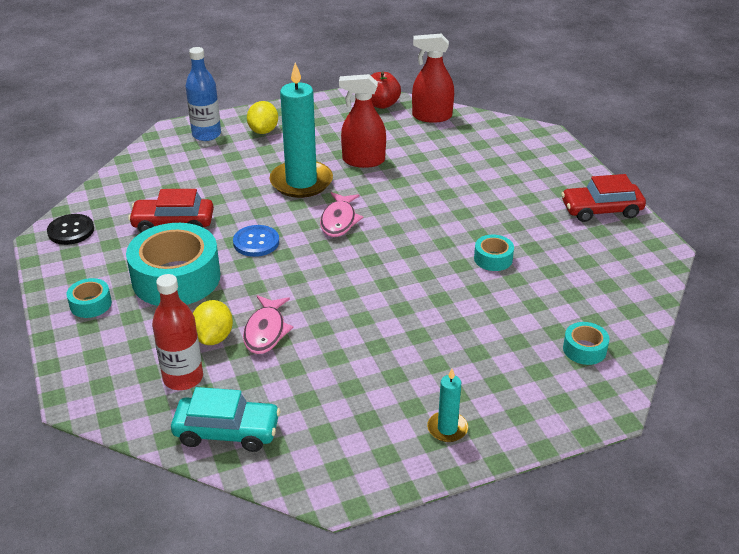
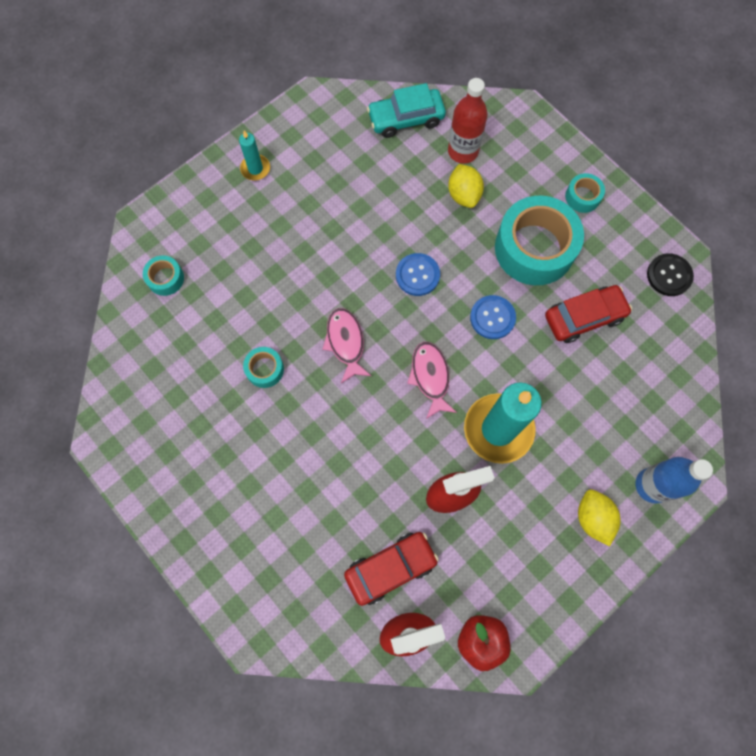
camera: 160 degrees right, 35 degrees up
(266, 331) = (426, 215): pink fish -> pink fish (345, 343)
(307, 287) = (417, 275): none -> blue button
(601, 210) = (169, 490): red car -> red car (390, 568)

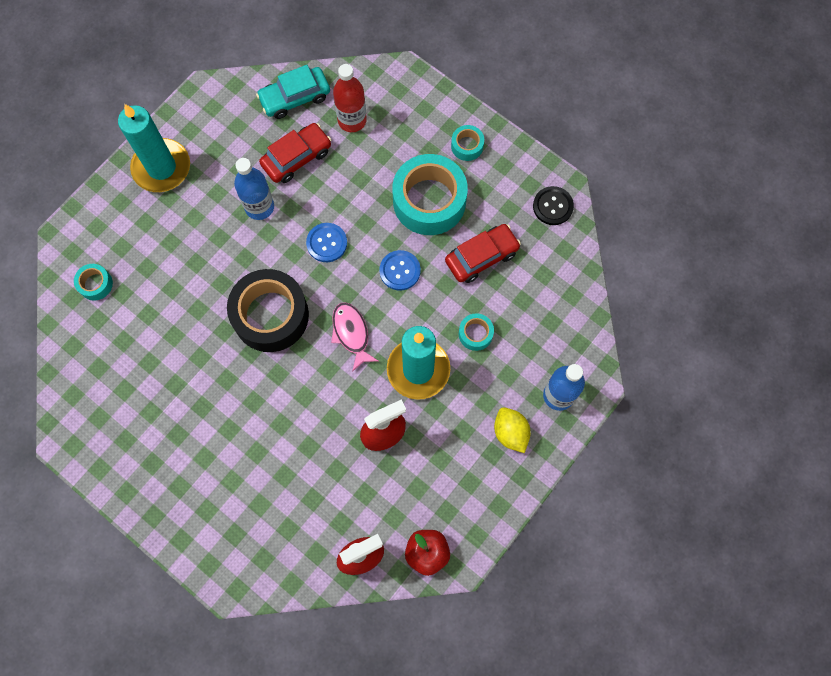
camera: 10 degrees left, 0 degrees up
(255, 169) = (161, 167): turquoise candle -> turquoise candle, size x2.10
(265, 369) = (201, 352): turquoise tape -> turquoise tape (475, 334)
(345, 343) = (271, 315): pink fish -> black tape
(351, 226) = (259, 207): none -> blue bottle
(390, 568) = (340, 506): red car -> red car (297, 157)
(463, 195) = (358, 161): yellow lemon -> none

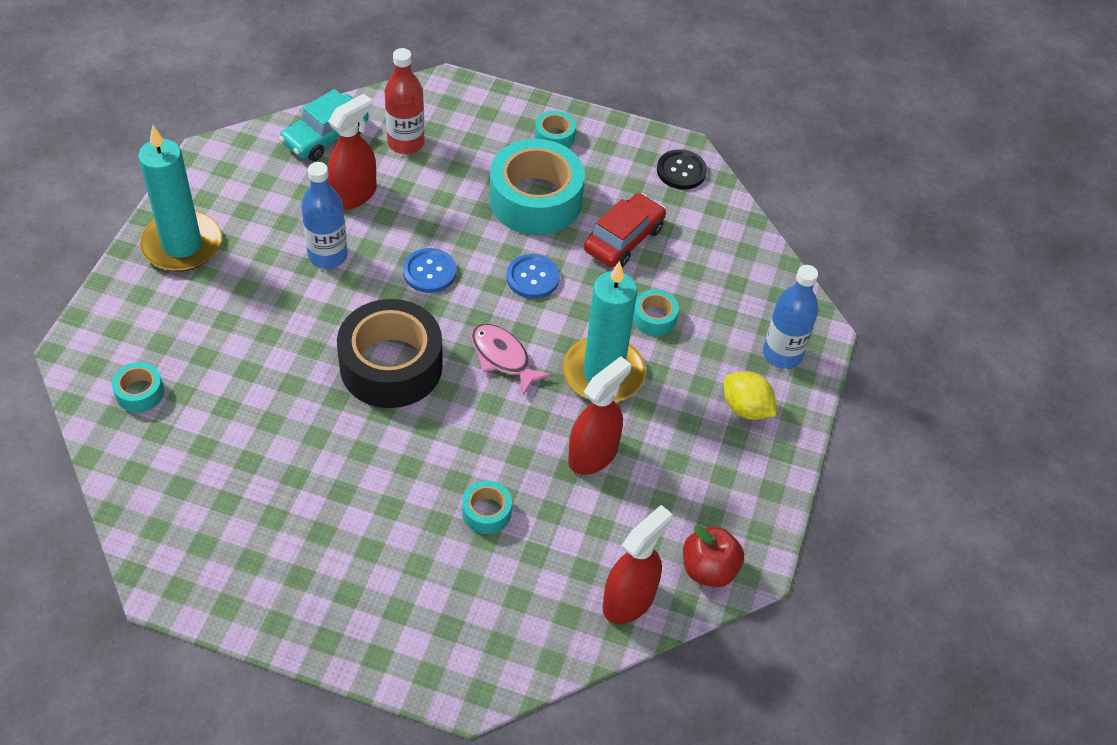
camera: 25 degrees left, 20 degrees down
(292, 456) = (486, 512): none -> turquoise tape
(297, 157) = (353, 195): red car -> red spray bottle

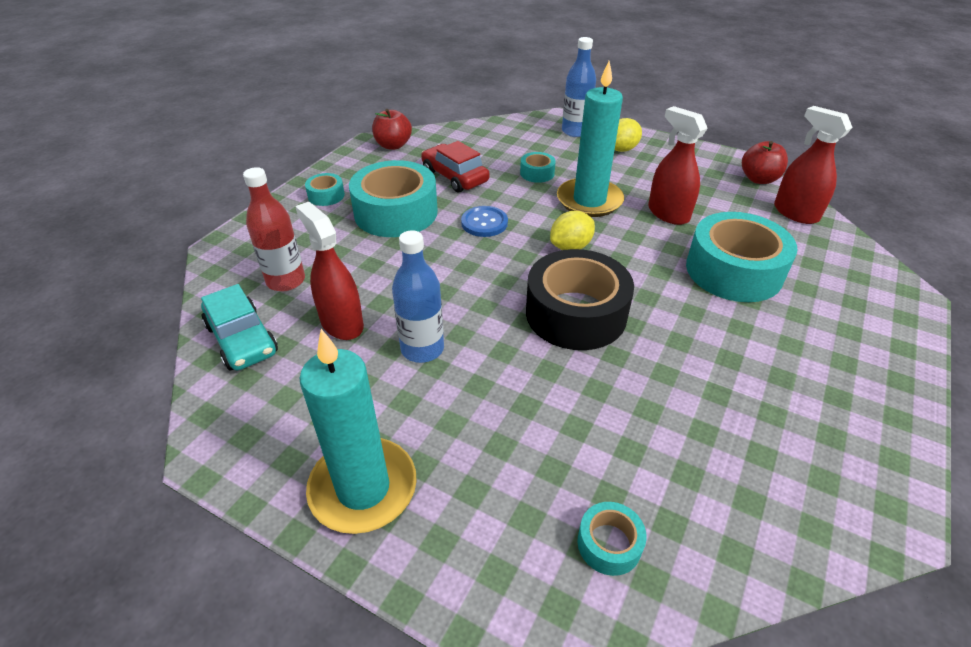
camera: 75 degrees left, 10 degrees down
(429, 272) = (463, 279): blue button -> none
(486, 512) = (733, 271): turquoise tape -> turquoise tape, size x2.22
(503, 358) = (570, 247): pink fish -> yellow lemon
(681, 171) = (393, 145): black button -> red apple

